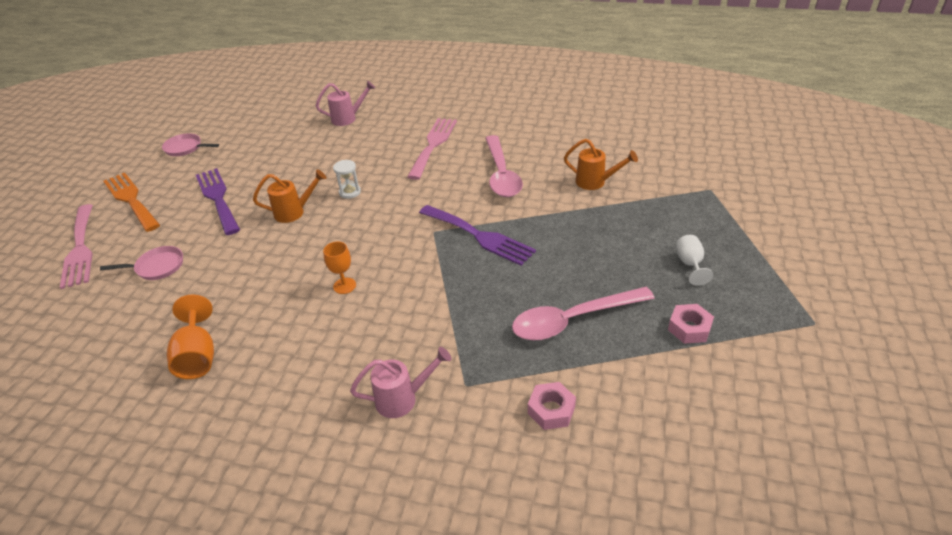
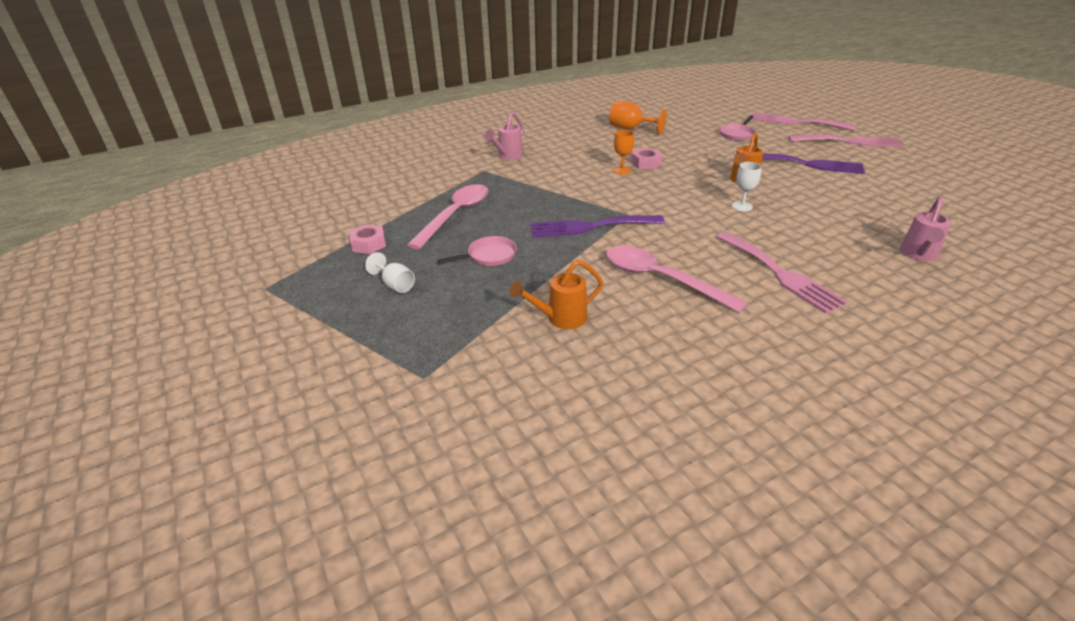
camera: 135 degrees right, 5 degrees down
(131, 200) = (849, 142): orange fork -> pink fork
(185, 148) = (931, 172): pink pan -> pink pan (489, 256)
(350, 192) = (742, 206): white hourglass -> white goblet
(551, 410) = (426, 181): pink nut -> pink nut (646, 163)

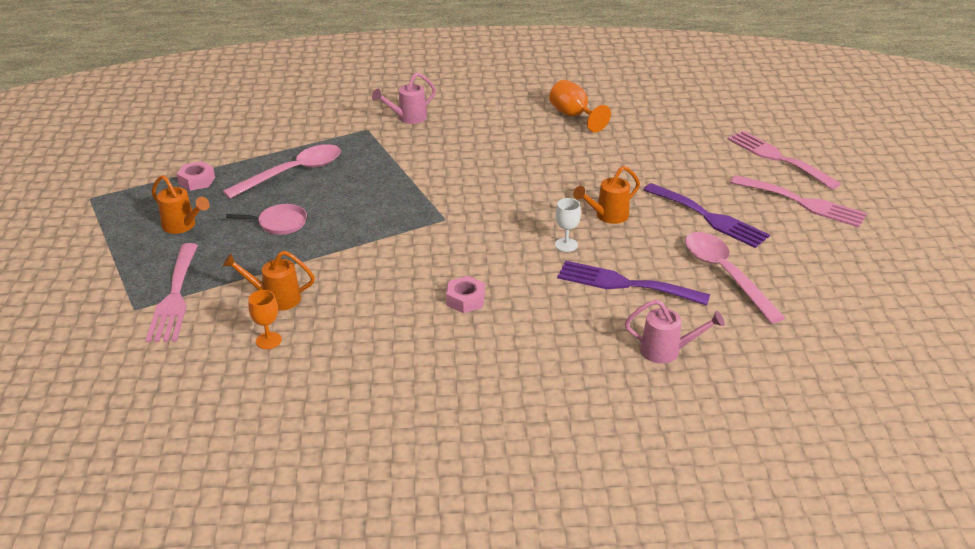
camera: 25 degrees right, 0 degrees up
(395, 285) = (183, 226): white goblet -> orange watering can
(590, 227) = (395, 222): purple fork -> purple fork (625, 284)
(622, 170) = (499, 167): orange goblet -> orange goblet (268, 340)
(646, 163) = (534, 166): pink nut -> pink nut (465, 300)
(660, 279) = (395, 292): pink spoon -> pink spoon (725, 274)
(737, 134) = (683, 156): pink pan -> none
(780, 273) = (507, 323): pink fork -> pink fork (175, 297)
(918, 255) = (667, 351): pink watering can -> pink watering can turned 135 degrees counterclockwise

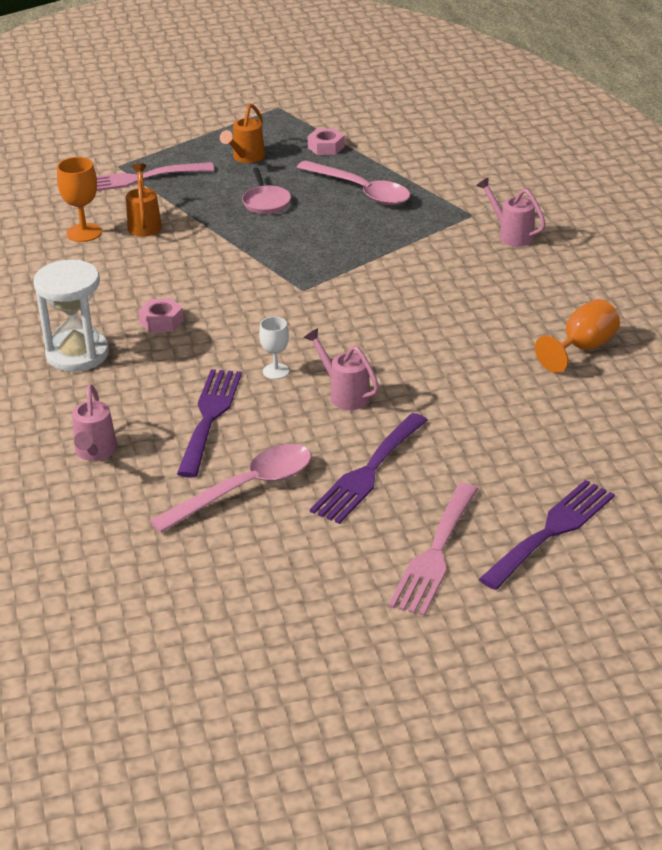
camera: 80 degrees right, 0 degrees up
(268, 340) = (84, 233): orange goblet -> orange goblet, size x1.52
(504, 355) = (77, 354): none -> white hourglass
(607, 216) = (344, 394): orange watering can -> pink watering can
(778, 158) = (551, 531): pink fork -> purple fork

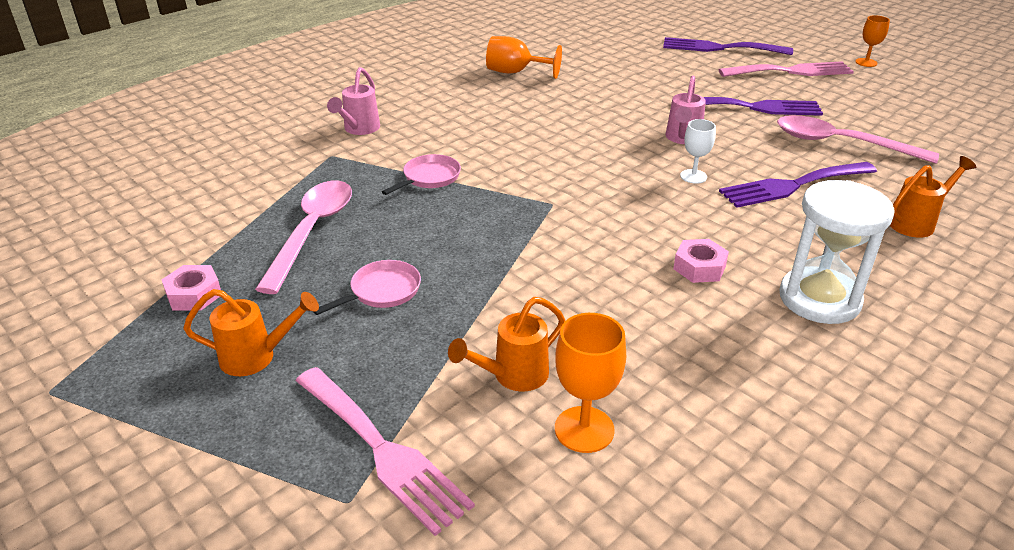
camera: 120 degrees left, 0 degrees up
(95, 453) = (917, 222): pink watering can -> orange watering can
(394, 248) = (429, 178): none -> pink pan
(409, 642) = (866, 62): none -> orange goblet

